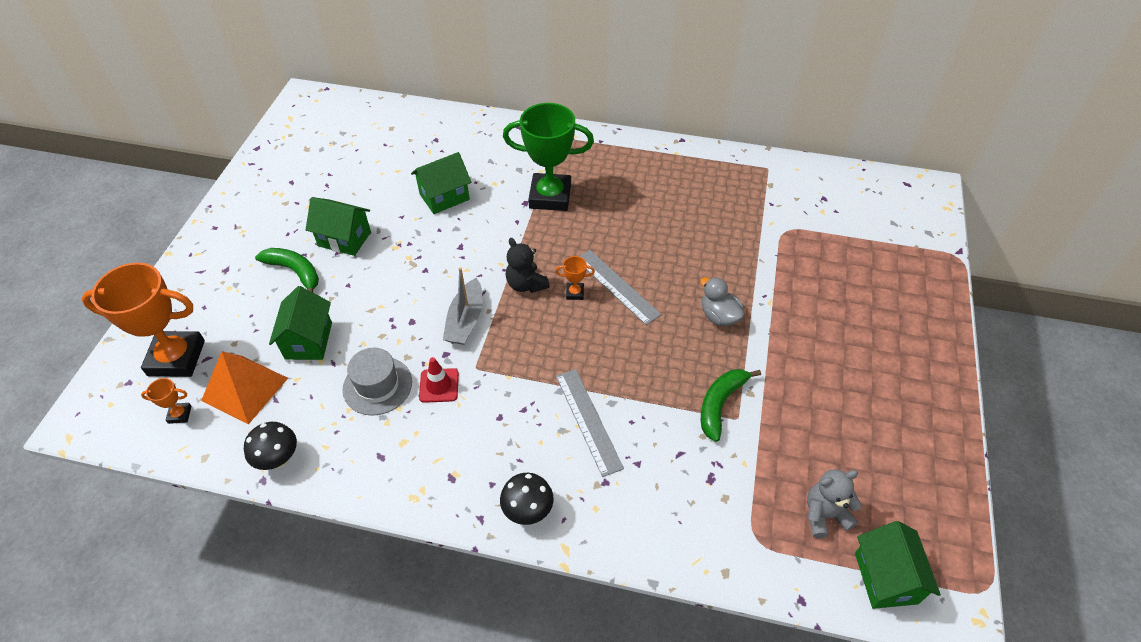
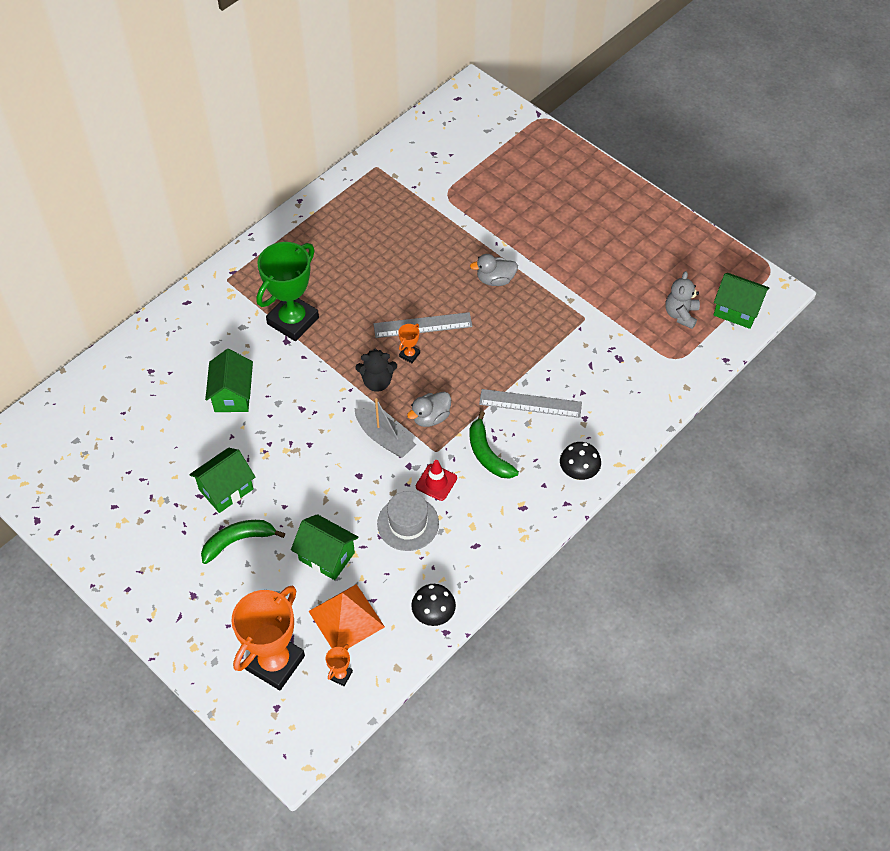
camera: 60 degrees left, 5 degrees up
(513, 344) = (430, 417): none -> grey duck
(720, 404) = (568, 321): green banana -> green banana (488, 454)

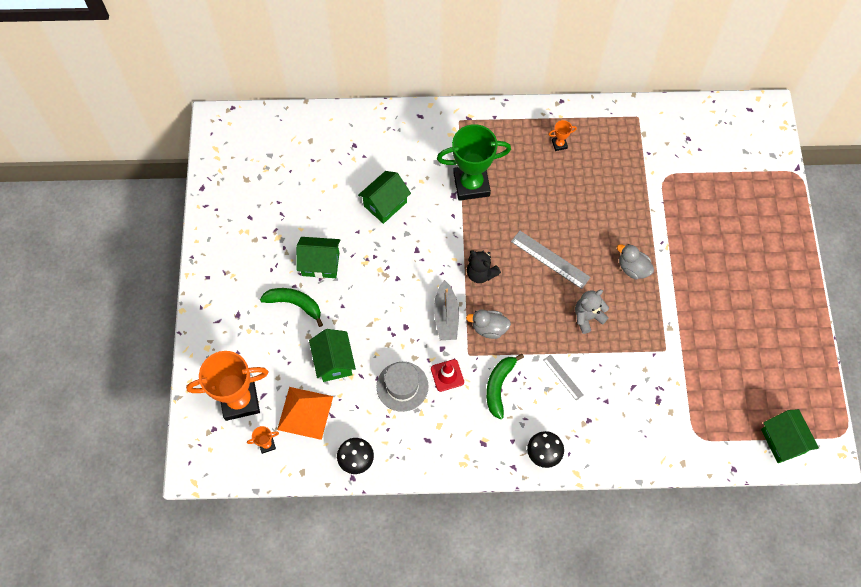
camera: 45 degrees right, 10 degrees up
(409, 355) = (520, 272): orange trophy -> orange trophy (559, 144)
(530, 403) = (563, 377): grey ruler -> grey ruler, size x0.58
(681, 314) = (737, 407): grey teddy bear -> grey teddy bear (587, 317)

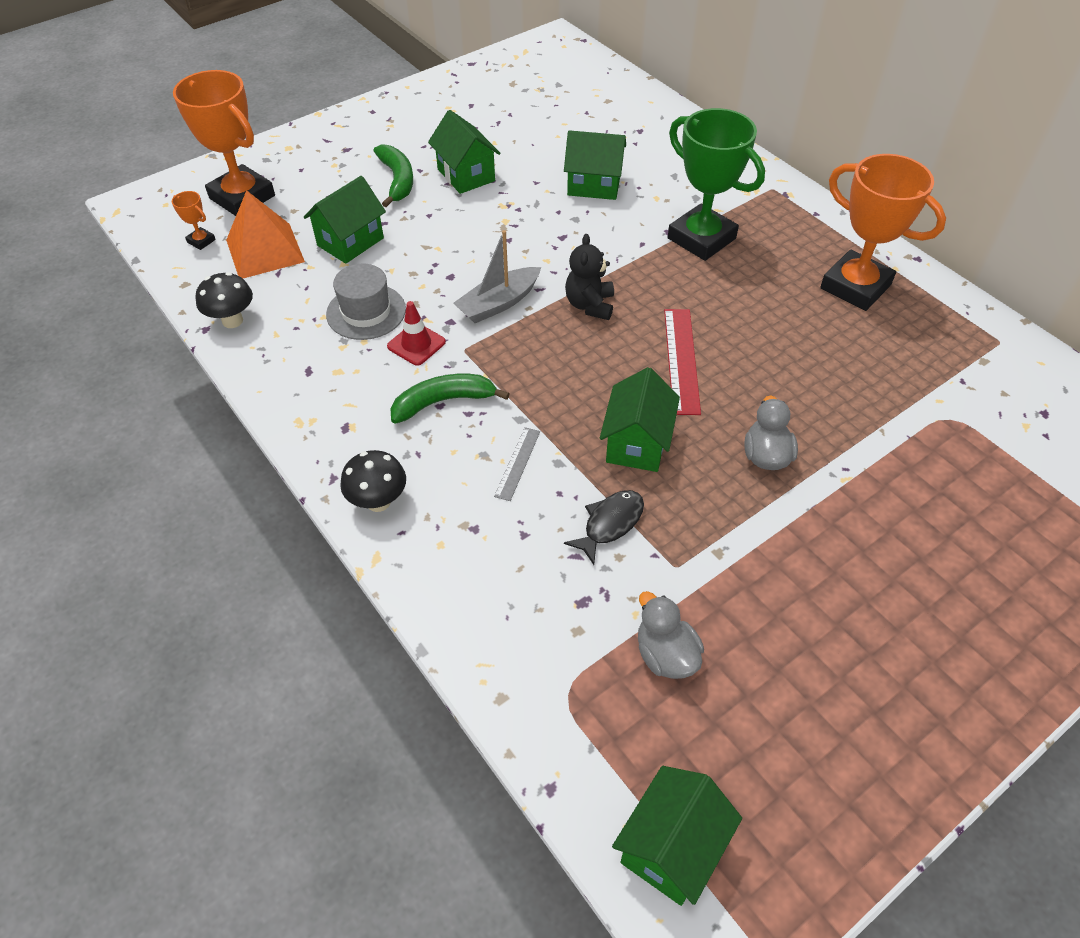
camera: 55 degrees right, 15 degrees down
(489, 328) = (520, 350): grey duck -> grey duck (665, 655)
(550, 259) = (681, 360): grey ruler -> red ruler
(559, 144) = (855, 286): orange trophy -> orange trophy, size x2.44
(587, 317) = (636, 443): grey teddy bear -> green house
(625, 361) = (610, 524): none -> black fish

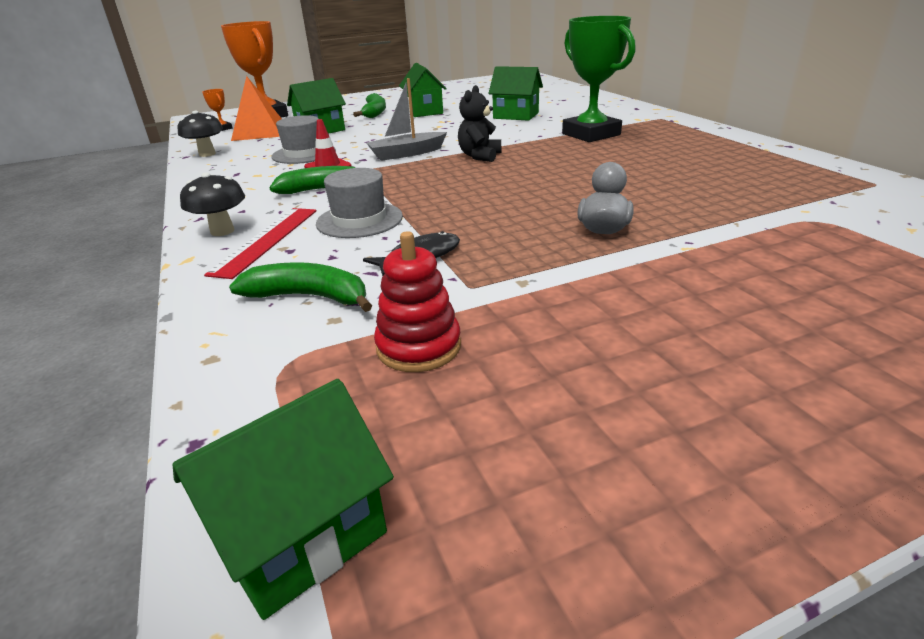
camera: 15 degrees right, 20 degrees down
(517, 463) = (359, 220): grey ruler -> grey hat
(537, 602) = (309, 297): none -> green banana
(636, 443) = (477, 216): green house -> none
(665, 655) = (418, 347): grey duck -> red stacking toy
(681, 360) = (544, 181): red ruler -> red ruler (266, 240)
(855, 286) = (724, 155): orange trophy -> none

